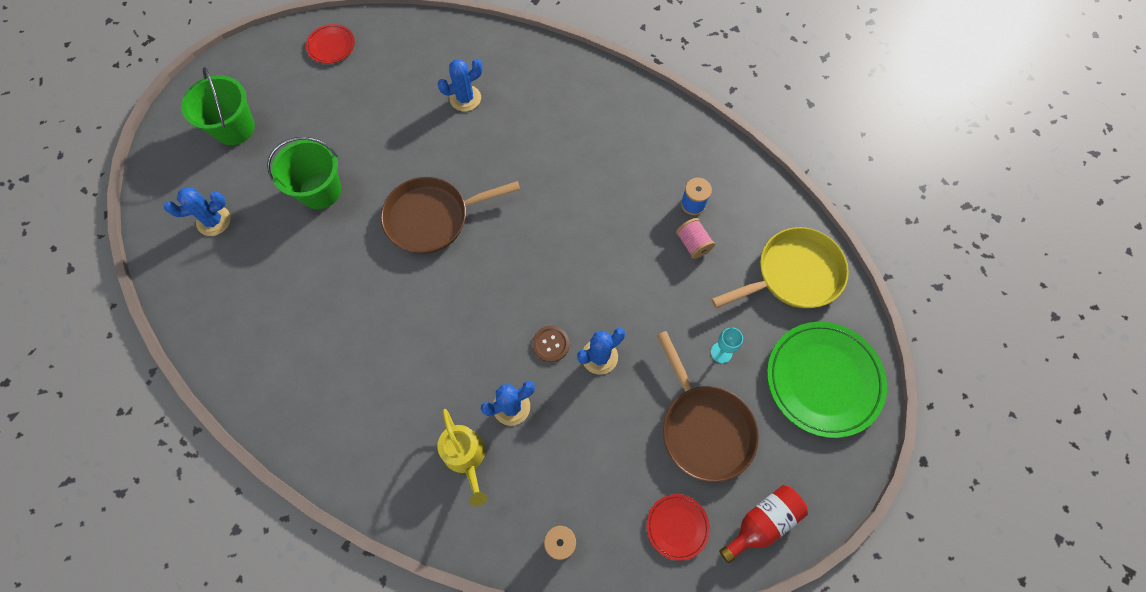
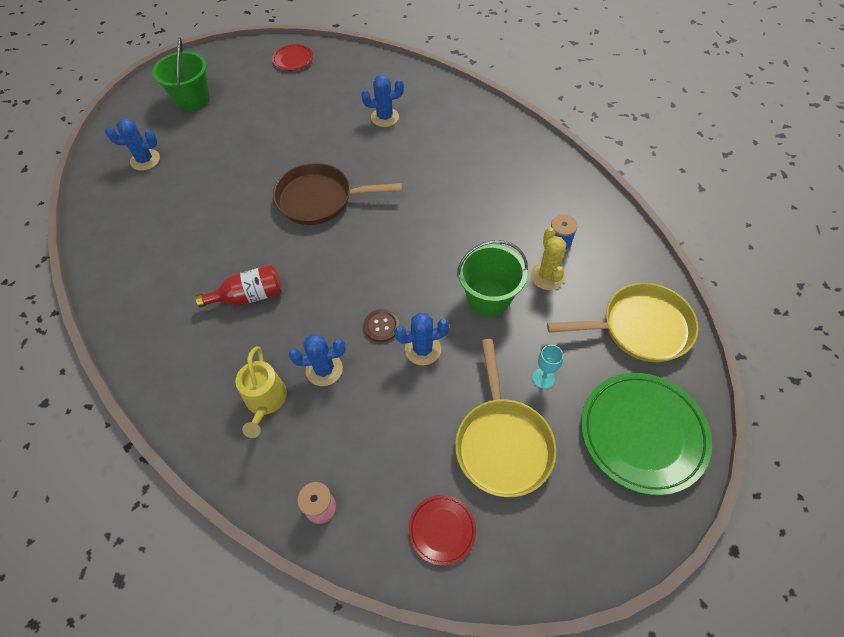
camera: 20 degrees right, 10 degrees down
(320, 190) = (237, 158): green bucket -> green bucket (488, 298)
(693, 244) = (547, 276): pink spool -> yellow cactus
(704, 428) = (502, 443): brown pan -> yellow pan
(762, 523) = (532, 555): red bottle -> red bottle (249, 296)

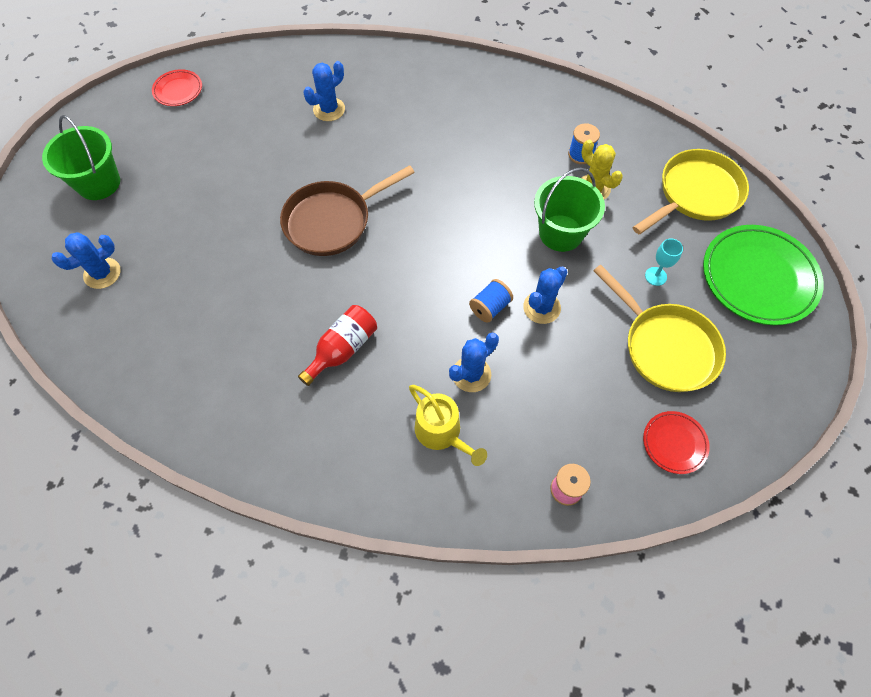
camera: 35 degrees left, 5 degrees up
(381, 326) = (490, 307): brown button -> blue spool

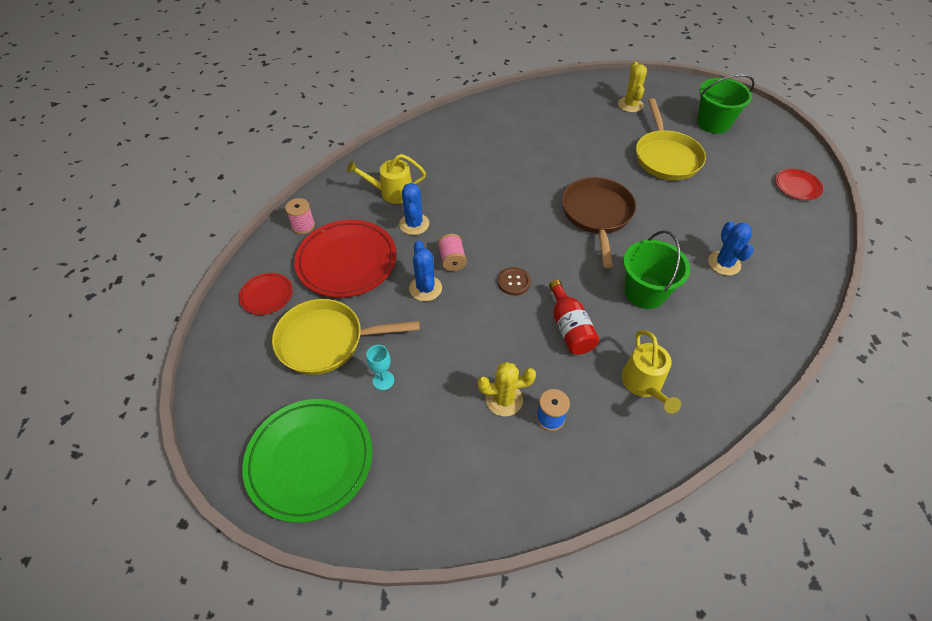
camera: 125 degrees right, 10 degrees down
(102, 273) = (630, 105): blue cactus -> yellow cactus
(342, 349) = (487, 176): red bottle -> red bottle (569, 328)
(474, 243) = (514, 282): none -> brown button
(490, 307) = (452, 260): blue spool -> pink spool
(501, 115) = (644, 384): none -> yellow watering can
(561, 233) = (477, 343): green bucket -> green bucket (645, 292)
(572, 401) = (347, 261): none -> red plate
(695, 194) = (431, 485): yellow pan -> yellow pan (666, 157)

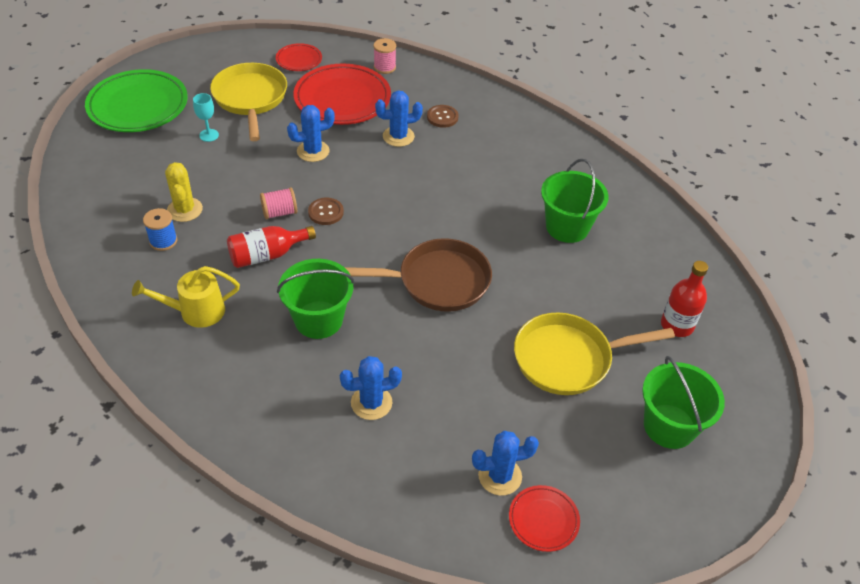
camera: 80 degrees right, 5 degrees down
(392, 192) = (442, 117): yellow watering can -> brown button
(452, 260) = (351, 166): pink spool -> pink spool (279, 212)
(537, 138) = (567, 227): none -> green bucket
(630, 105) = (677, 325): yellow cactus -> red bottle
(770, 202) = (500, 476): none -> blue cactus

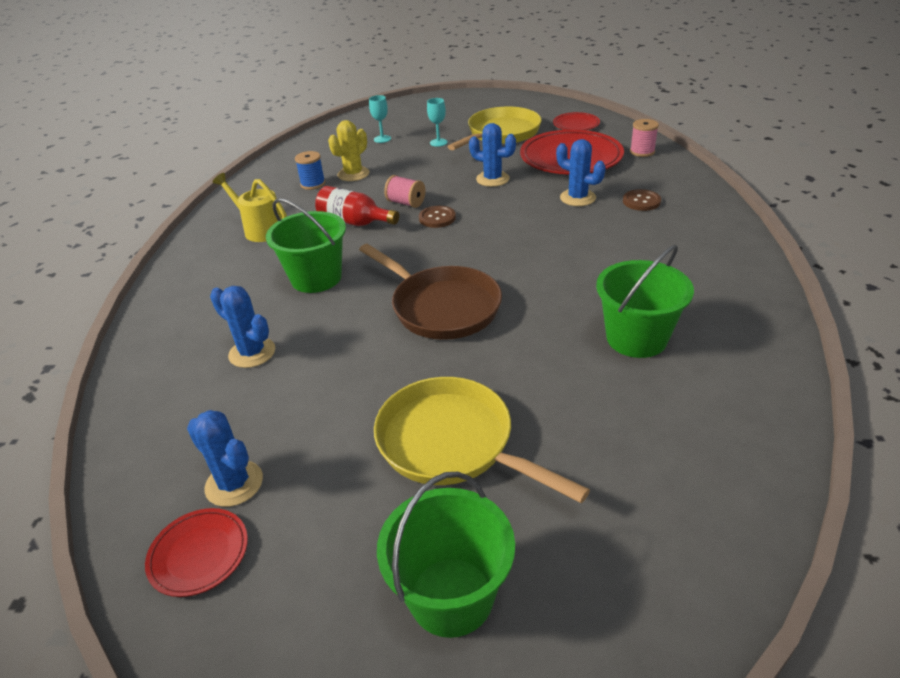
camera: 55 degrees right, 10 degrees down
(138, 106) = (423, 112): green plate -> none
(147, 157) = (382, 139): none -> turquoise goblet
(677, 325) = (628, 507): red bottle -> none

